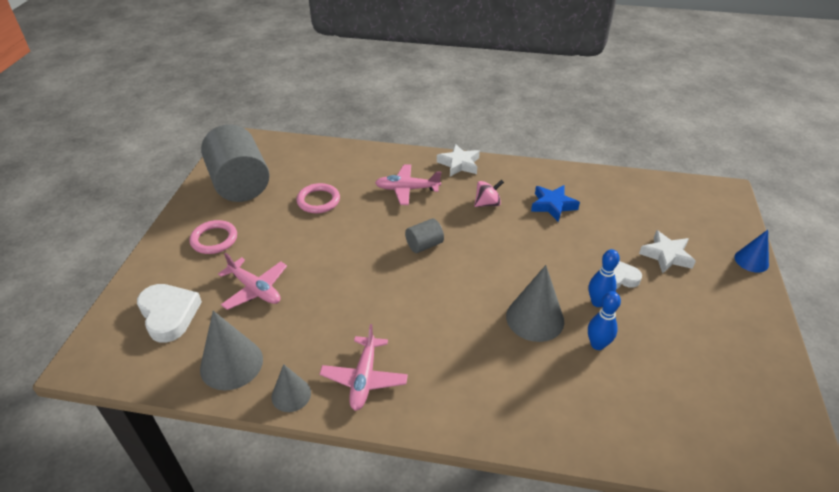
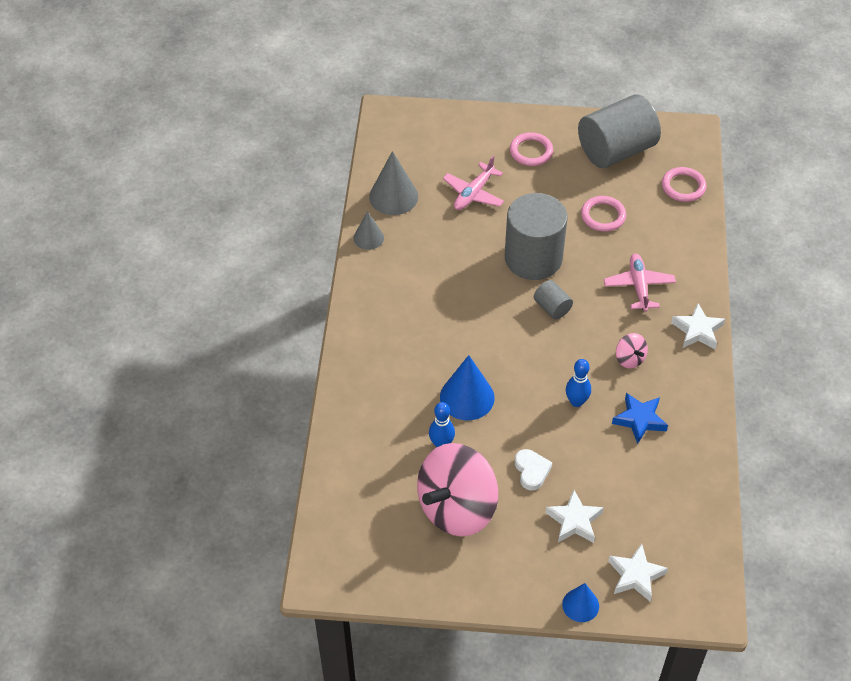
camera: 85 degrees right, 10 degrees up
(169, 314) = (438, 146): white heart -> none
(300, 152) = (683, 186): none -> pink ring
(359, 252) = (533, 258): none -> grey cylinder
(364, 378) = (388, 280): pink plane -> none
(535, 318) = (467, 397): grey cone -> blue cone
(597, 302) = (495, 449): blue bowling pin -> blue bowling pin (576, 402)
(674, 338) = (457, 508): none -> pink spinning top
(710, 225) = (635, 575): none -> white star

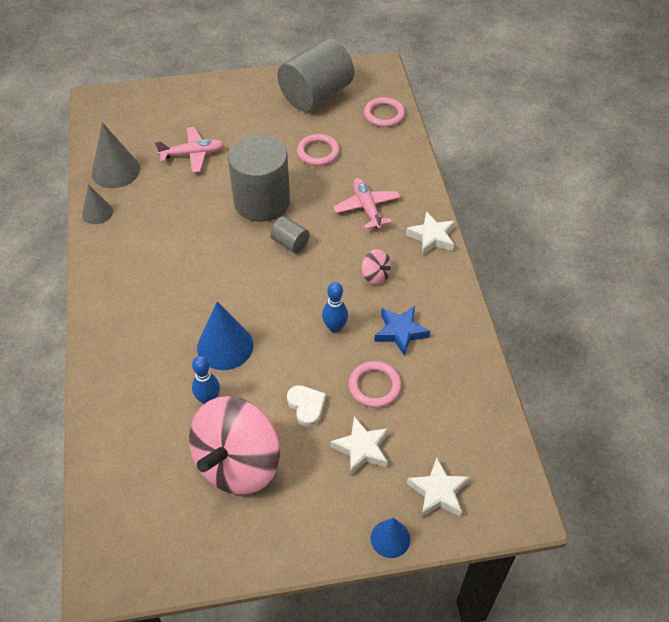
camera: 15 degrees left, 0 degrees up
(473, 193) = (192, 154): pink plane -> pink plane turned 120 degrees counterclockwise
(531, 151) = (239, 109): pink ring -> pink ring (374, 386)

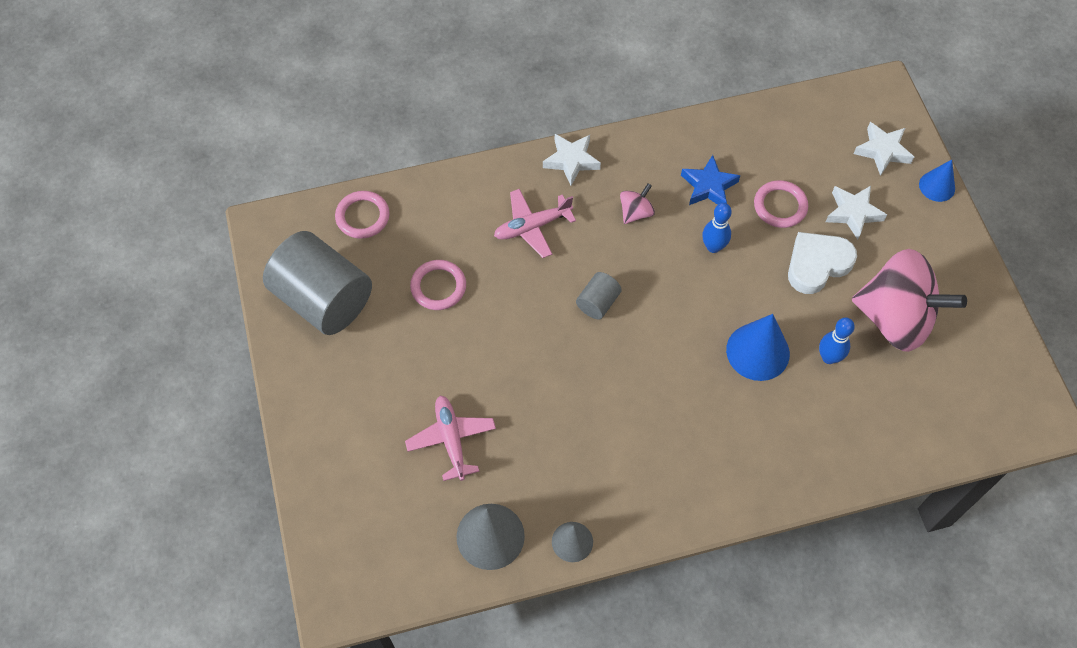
camera: 95 degrees left, 10 degrees up
(262, 201) = (532, 342): grey cylinder -> none
(306, 407) = (817, 264): white heart -> white heart, size x1.57

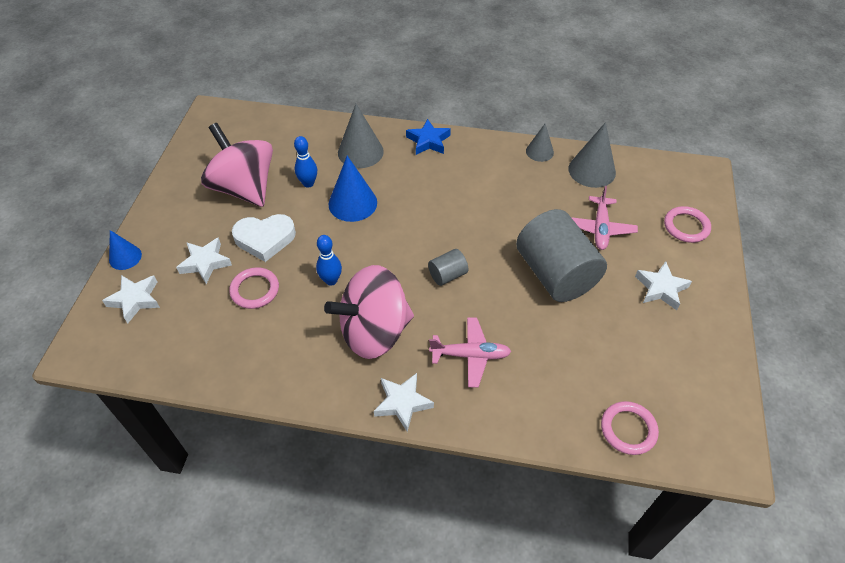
camera: 155 degrees left, 10 degrees down
(323, 299) = (682, 364): grey cylinder -> grey cylinder (555, 274)
(361, 382) = (661, 288): none -> white star
(438, 287) = (574, 336): pink ring -> pink ring (686, 226)
(635, 212) = (374, 332): pink spinning top -> pink spinning top, size x2.39
(708, 186) = (298, 329): blue star -> blue star (428, 141)
(803, 435) = (360, 152): none -> grey cone

